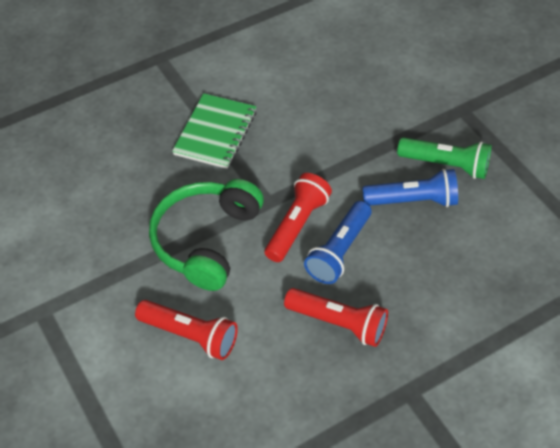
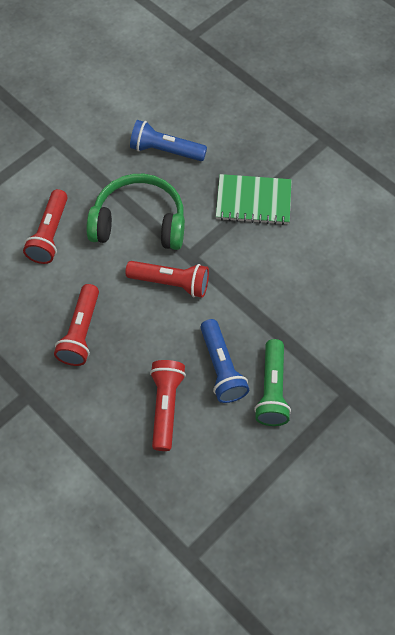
camera: 75 degrees right, 10 degrees up
(339, 251) = (152, 319): blue flashlight -> blue flashlight (165, 151)
(449, 257) = (166, 406): none -> red flashlight

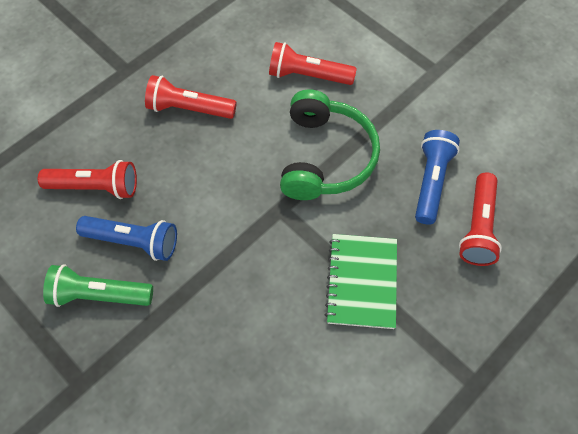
camera: 90 degrees right, 0 degrees up
(171, 283) = (245, 190): red flashlight -> red flashlight (478, 227)
(221, 368) = (133, 241): blue flashlight -> blue flashlight turned 150 degrees counterclockwise

